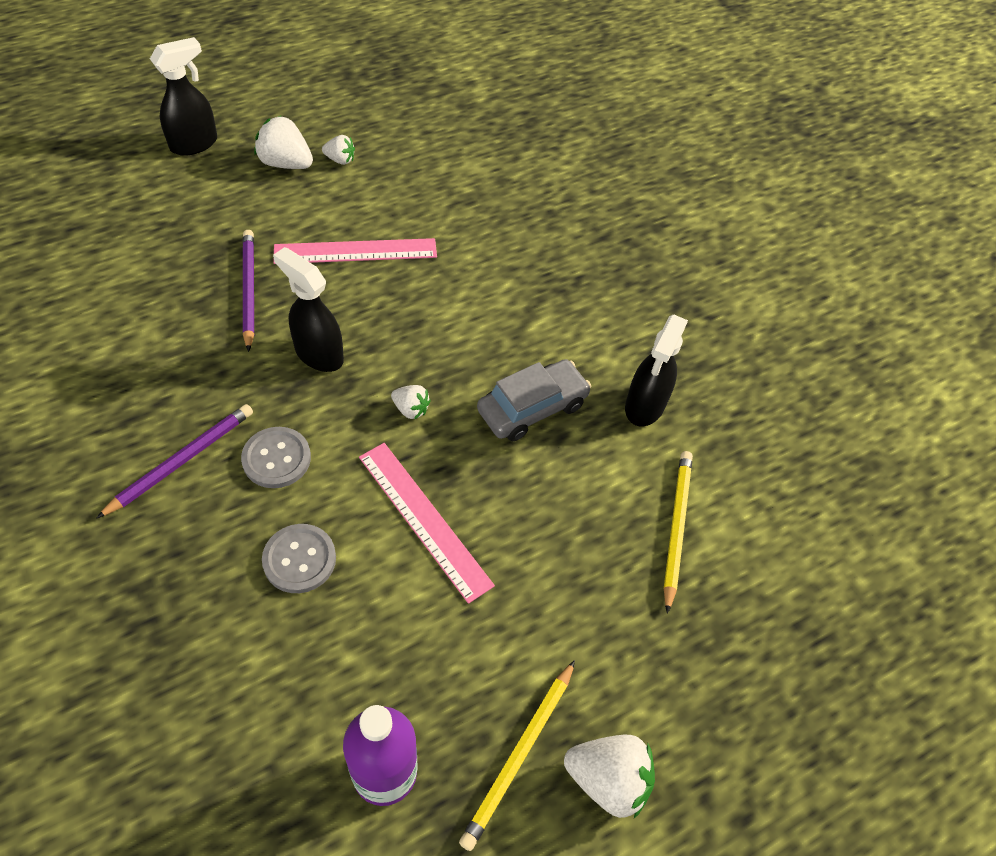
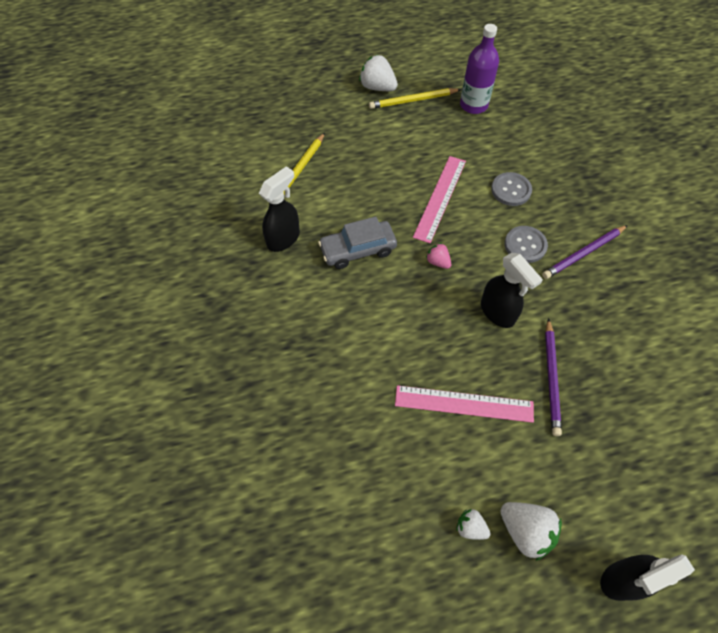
camera: 160 degrees left, 5 degrees up
(411, 409) = (438, 262): white strawberry -> pink strawberry
(424, 519) = (440, 198): pink ruler -> pink ruler turned 45 degrees clockwise
(520, 754) = (413, 100): yellow pencil -> yellow pencil turned 150 degrees counterclockwise

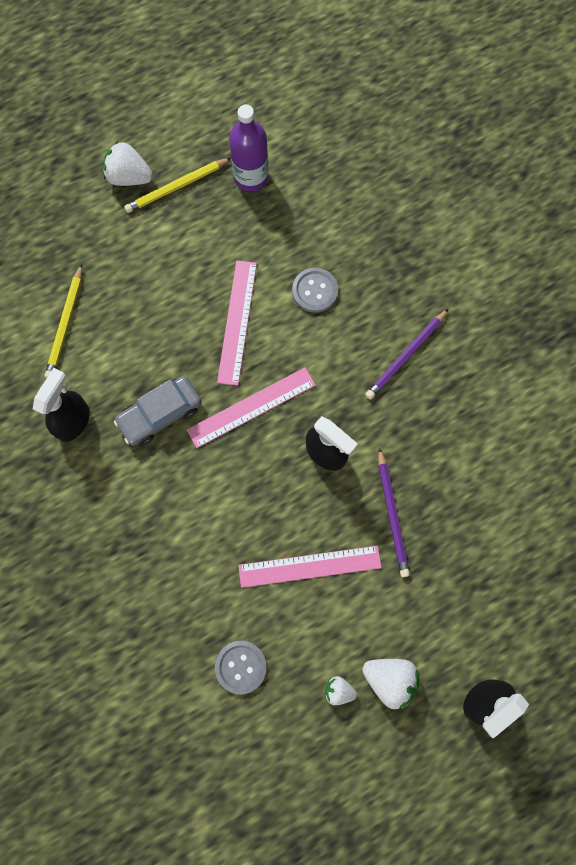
camera: 15 degrees left, 15 degrees up
(438, 262) = (251, 407): pink strawberry -> pink ruler
(525, 245) = (342, 361): grey button -> grey button (240, 666)

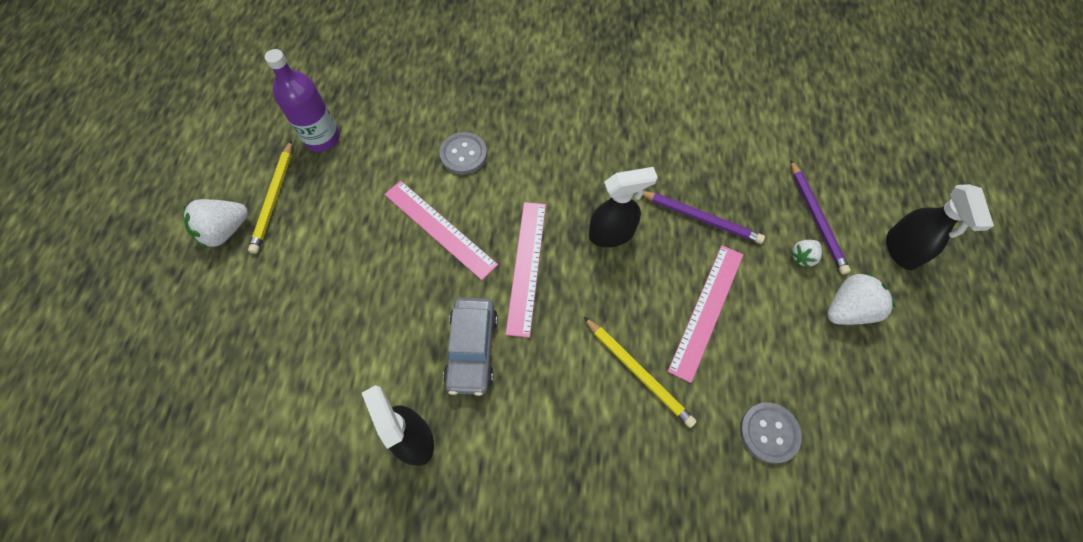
camera: 55 degrees left, 10 degrees down
(66, 324) = (310, 380): yellow pencil -> yellow pencil (638, 372)
(338, 690) = (837, 358): white strawberry -> white strawberry (802, 257)
(406, 356) = (572, 126): purple pencil -> purple pencil (816, 218)

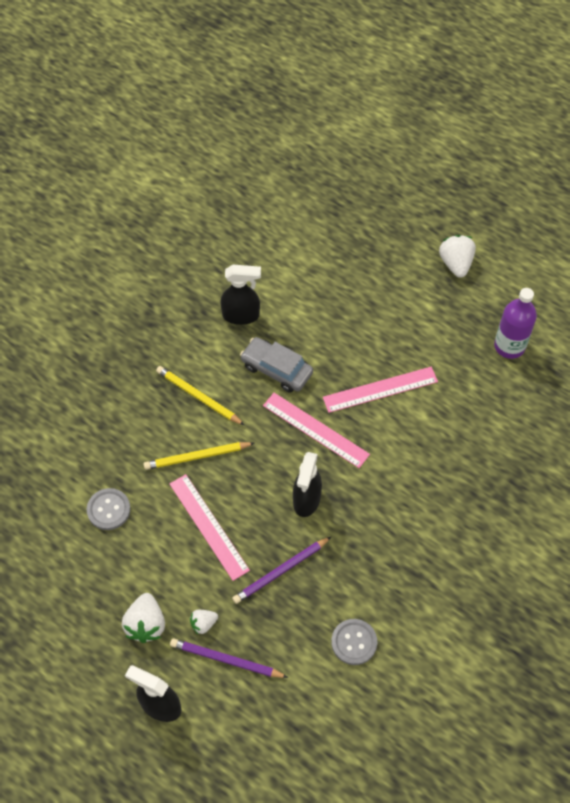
camera: 120 degrees right, 5 degrees down
(274, 198) = (467, 299): yellow pencil -> yellow pencil (198, 397)
(463, 154) = (439, 434): grey button -> grey button (354, 642)
(802, 257) = (203, 624): white strawberry -> white strawberry turned 105 degrees counterclockwise

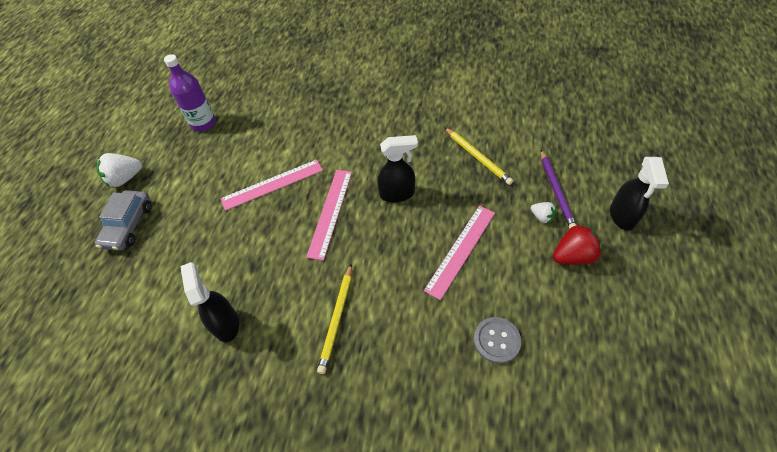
camera: 110 degrees left, 5 degrees down
(146, 624) = (573, 256): white strawberry -> red strawberry
(197, 457) = (401, 289): yellow pencil -> yellow pencil (477, 157)
(276, 369) = (280, 265): grey car -> grey car (128, 225)
(281, 571) = (466, 186): purple pencil -> none
(354, 642) = (488, 128): grey button -> none
(380, 389) = (272, 184): pink ruler -> pink ruler turned 75 degrees counterclockwise

